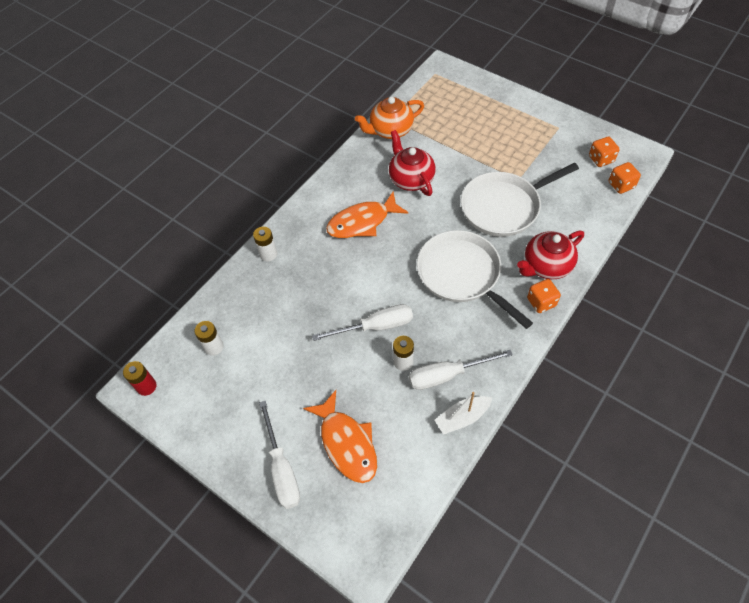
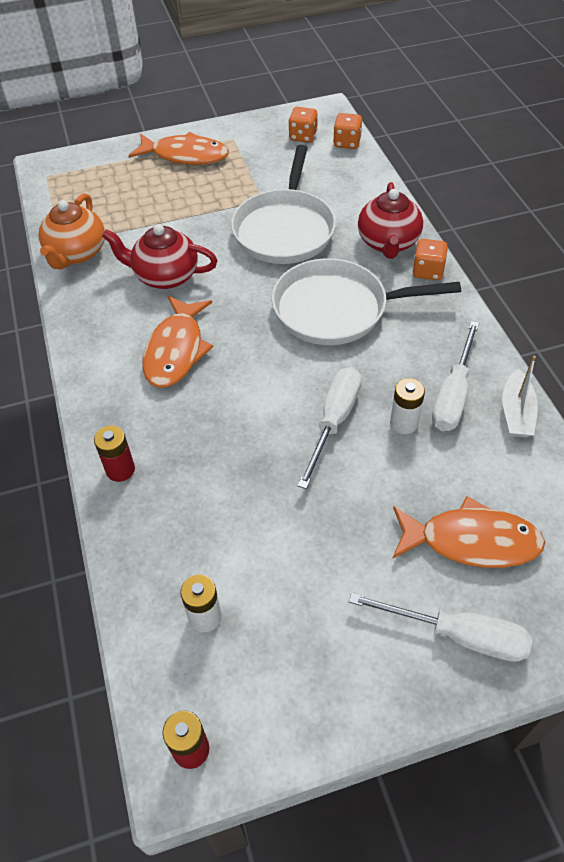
camera: 55 degrees left, 5 degrees down
(268, 254) = (120, 470): white battery -> red battery
(517, 117) = (185, 155): none -> orange fish

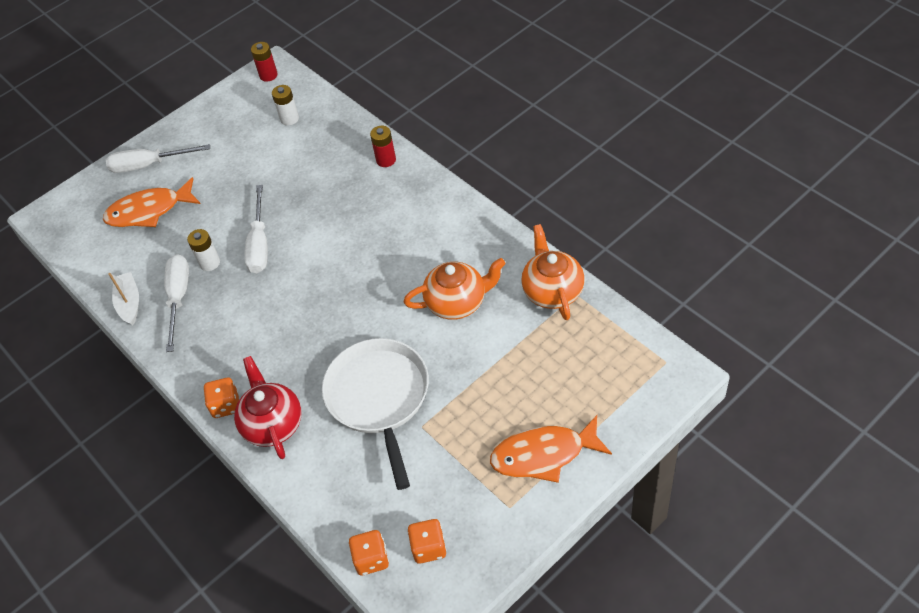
camera: 160 degrees right, 0 degrees up
(165, 276) = (457, 302): red teapot -> orange teapot
(176, 350) = (403, 245): orange fish -> none
(336, 309) = (294, 332): white pan -> none

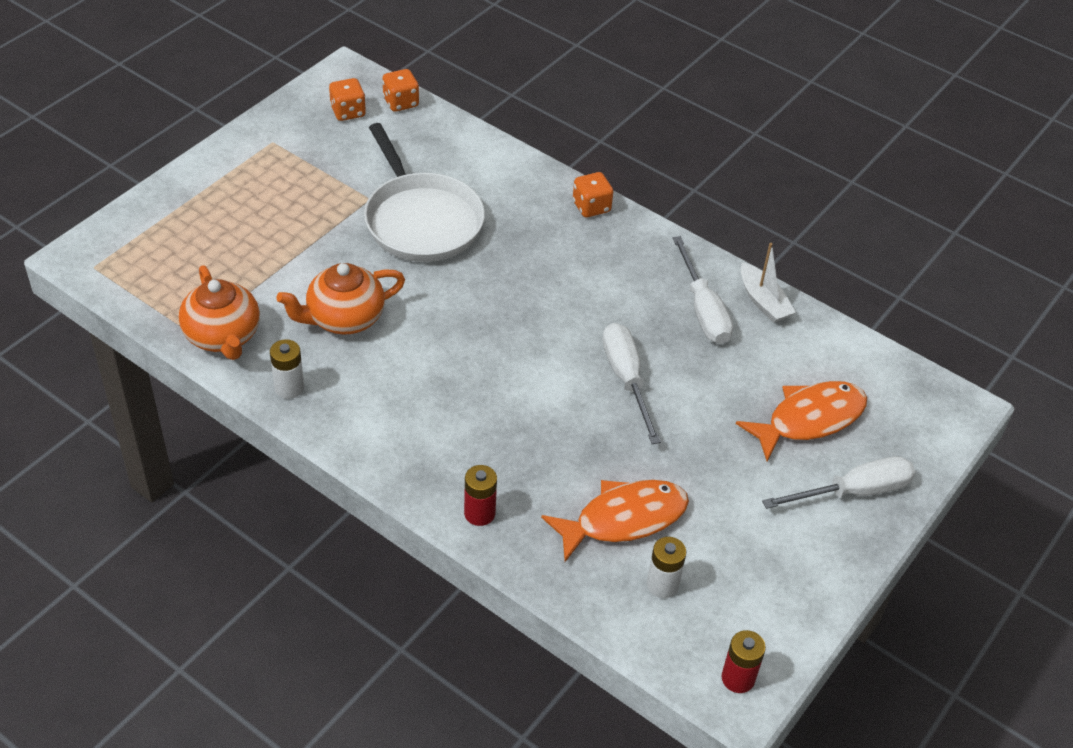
camera: 160 degrees right, 5 degrees down
(209, 263) = (684, 353): white battery -> white battery (289, 388)
(273, 424) = (532, 193): red teapot -> none
(544, 455) = (237, 181): orange fish -> orange fish (623, 519)

